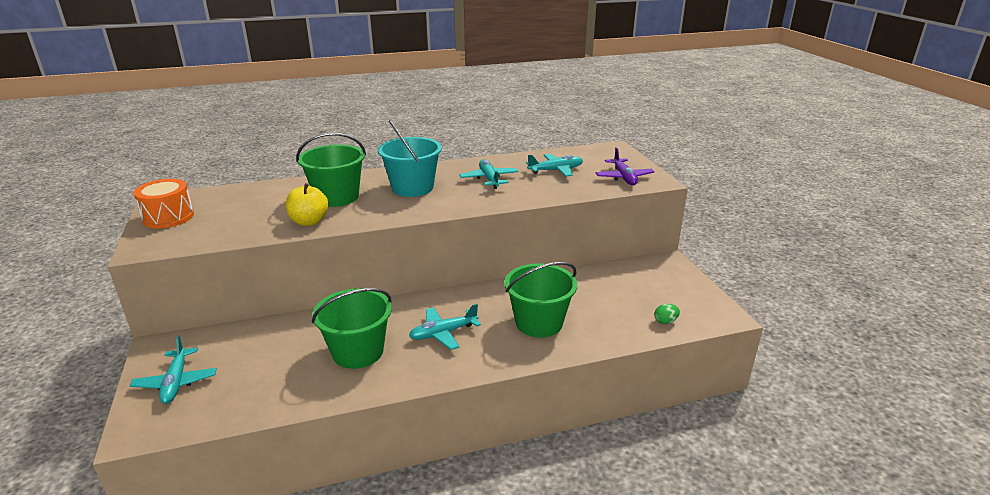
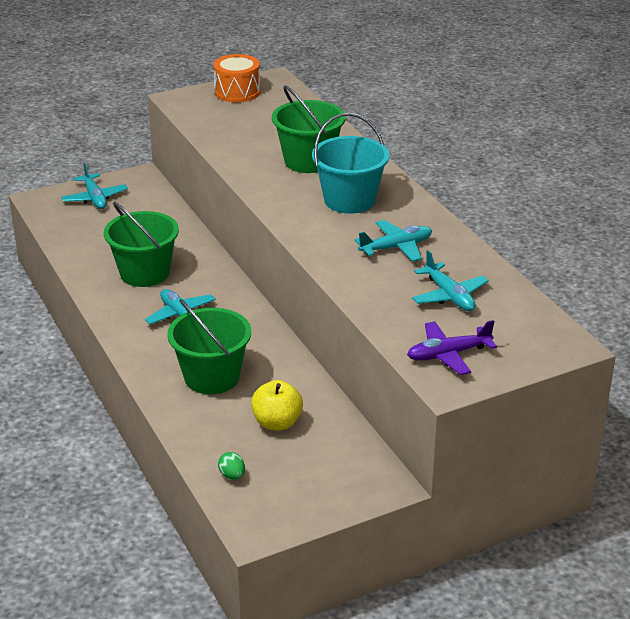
camera: 80 degrees right, 5 degrees up
(176, 382) = (95, 198): turquoise plane -> turquoise plane turned 90 degrees counterclockwise
(309, 222) = (246, 158): yellow apple -> yellow apple (277, 423)

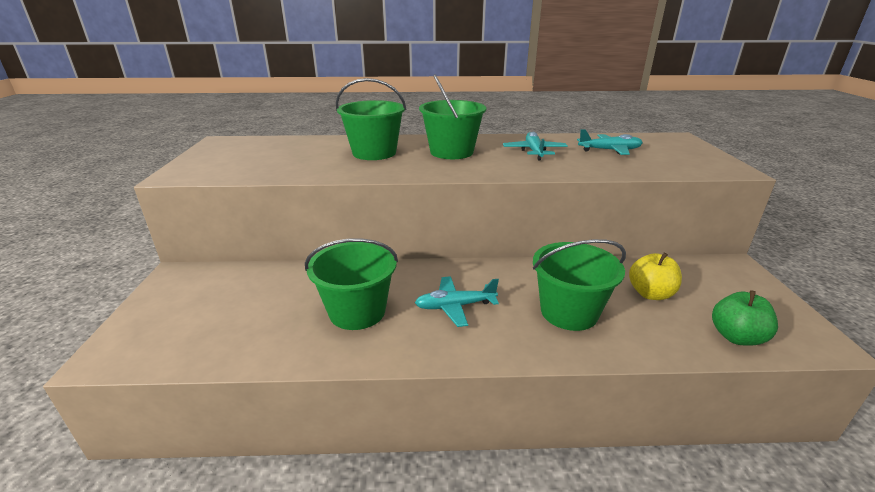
camera: 65 degrees left, 5 degrees down
(95, 198) = (169, 312): turquoise plane -> none
(232, 475) = (736, 337): green egg -> green apple
(237, 92) = (215, 154): orange drum -> none
(349, 200) = (451, 152): turquoise bucket -> green bucket
(448, 354) = (691, 163): purple plane -> none

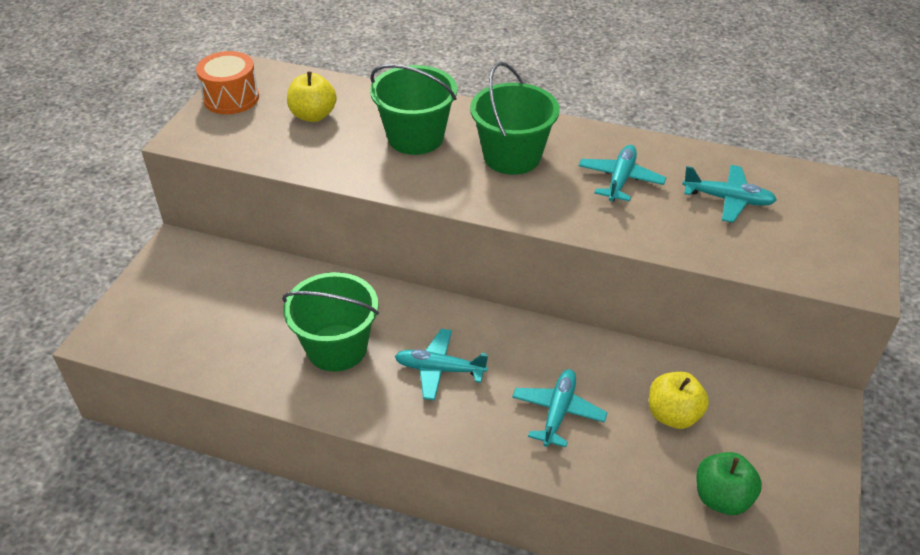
camera: 20 degrees right, 15 degrees up
(212, 153) = (231, 98): none -> orange drum
(286, 153) = (313, 115): none -> yellow apple
(569, 312) = (558, 412): green bucket -> turquoise plane

